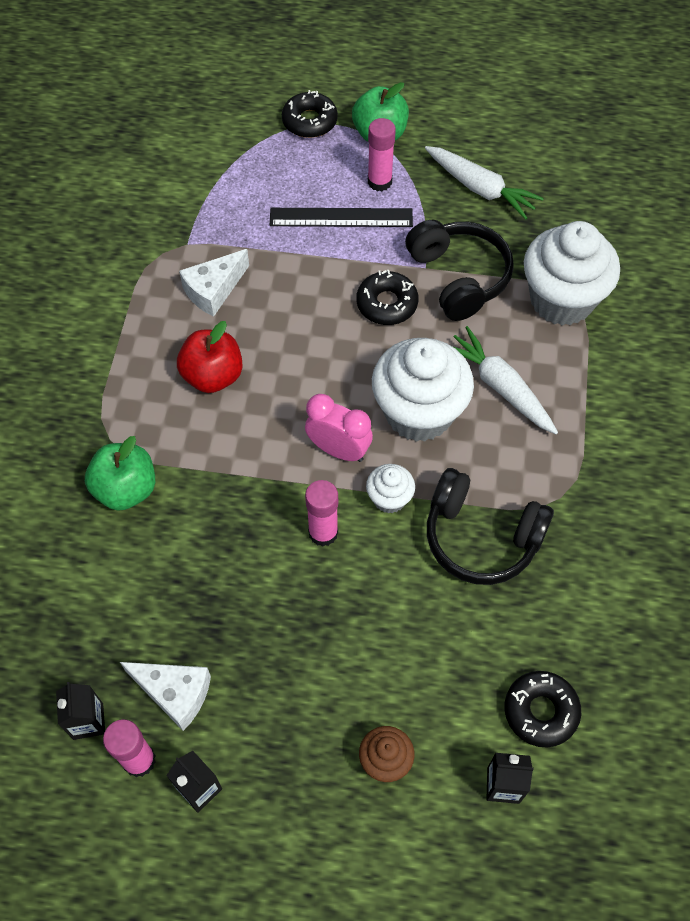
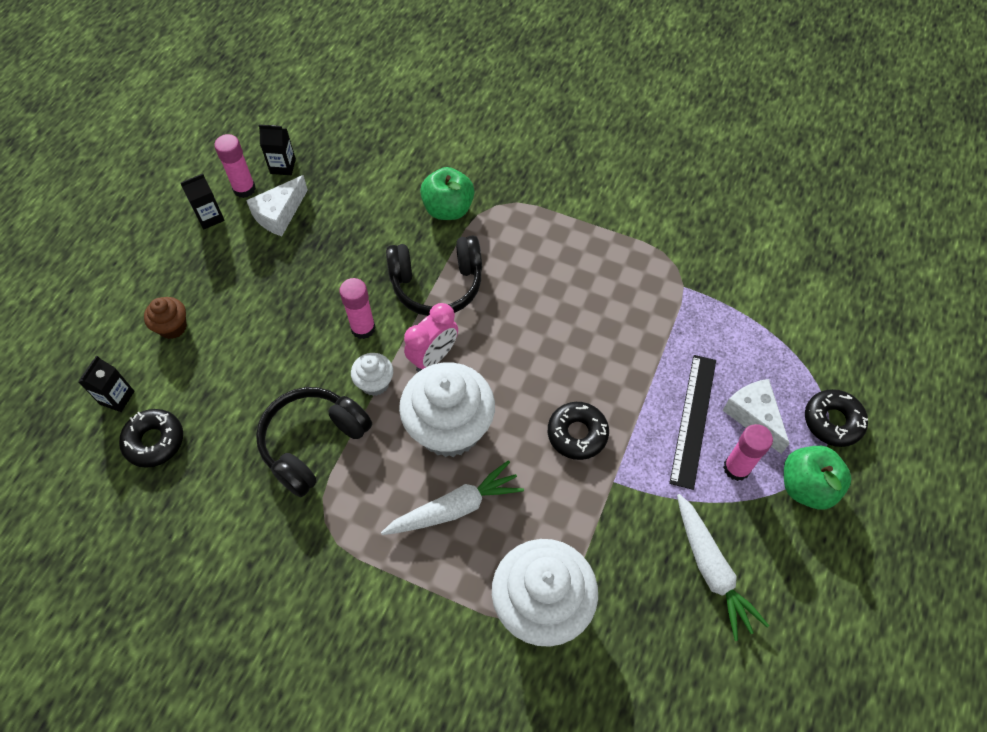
camera: 105 degrees right, 0 degrees up
(213, 376) = (534, 281): red apple -> none
(214, 290) = (625, 297): white cheese -> white cheese (753, 416)
(458, 277) = (594, 509): black headphones -> black headphones (437, 284)
(480, 188) = (711, 570): white carrot -> white carrot turned 75 degrees counterclockwise

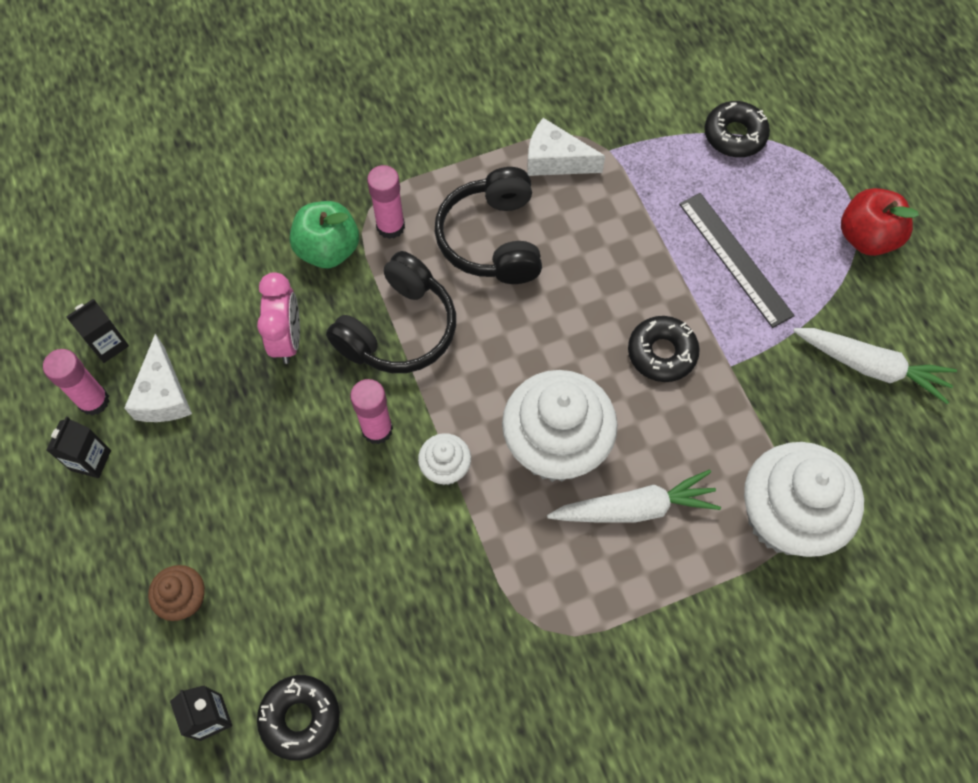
camera: 45 degrees left, 5 degrees up
(313, 443) = (453, 573): black headphones -> black headphones (492, 239)
(433, 356) = (470, 397): pink clock -> pink clock (287, 339)
(455, 507) = (635, 508): white carrot -> white carrot turned 60 degrees clockwise
(736, 468) = (805, 269): pink glue stick -> pink glue stick (390, 226)
(753, 416) = (774, 215): white cheese -> white cheese (555, 160)
(806, 486) = (866, 237): green apple -> red apple
(833, 421) = (832, 168): black donut -> black donut (734, 135)

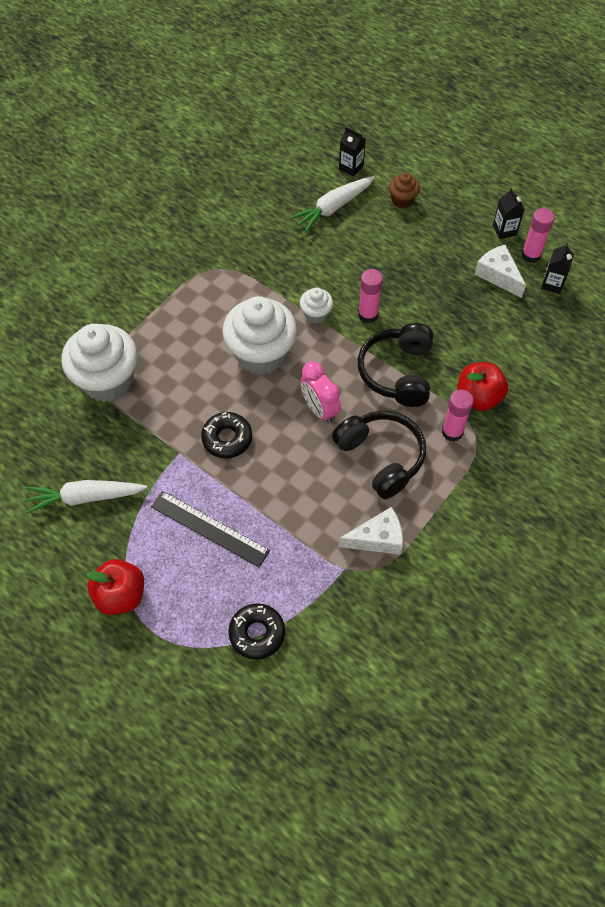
camera: 150 degrees right, 5 degrees down
(287, 339) = (457, 335): pink clock -> pink clock (319, 409)
(300, 718) = (310, 184): black donut -> none
(328, 250) = (478, 397): green apple -> red apple
(635, 508) = (197, 345): white carrot -> white carrot (333, 208)

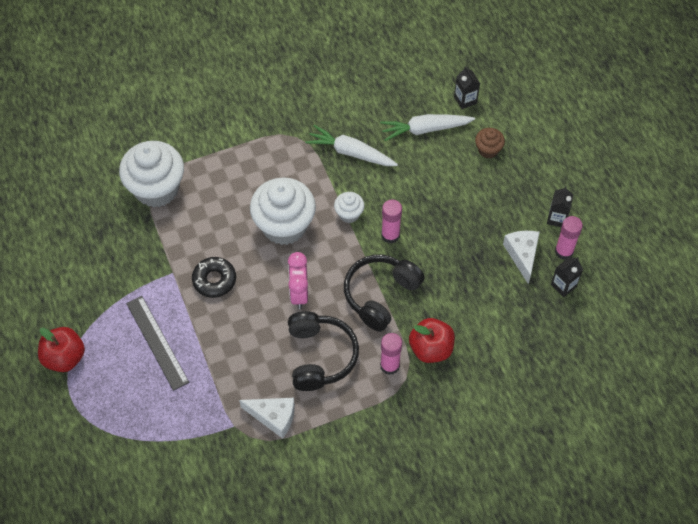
camera: 30 degrees right, 0 degrees up
(85, 497) = (85, 271): white carrot -> white carrot (350, 152)
(257, 633) = (140, 438): black donut -> none

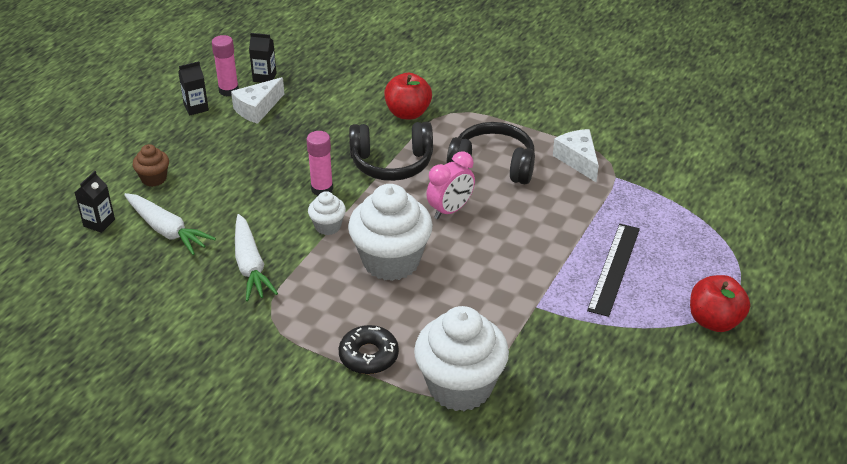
camera: 130 degrees left, 20 degrees down
(214, 280) = (506, 272): black donut -> black donut (368, 356)
(319, 356) = (493, 165): black headphones -> black headphones turned 60 degrees clockwise
(390, 365) = (451, 126): pink glue stick -> none

